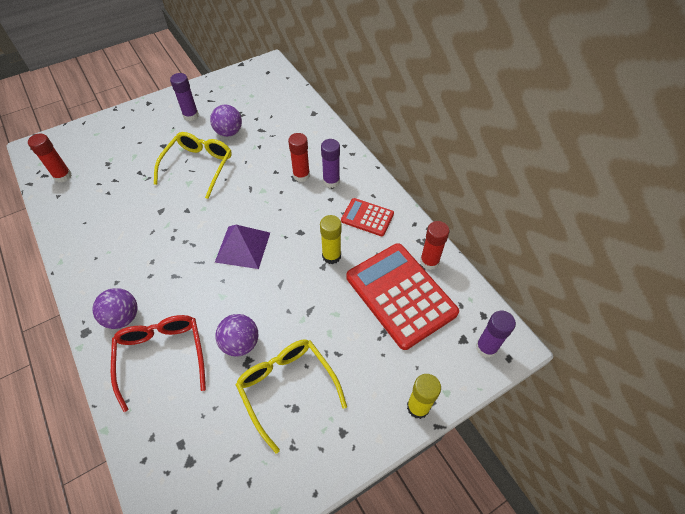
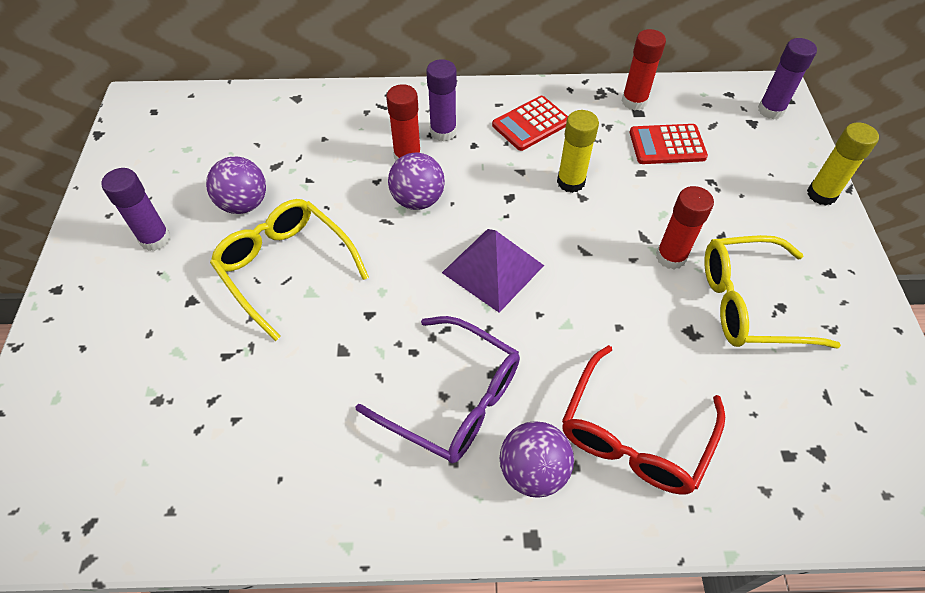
camera: 60 degrees left, 0 degrees up
(63, 176) = (123, 488): red glue stick -> red glue stick (671, 257)
(151, 267) = (454, 400): none -> purple glasses
(162, 356) = (634, 435): red glasses -> red glasses turned 75 degrees counterclockwise
(240, 343) = (658, 329): purple ball -> purple ball (417, 200)
(400, 295) = (667, 145): red calculator -> red calculator, size x0.51

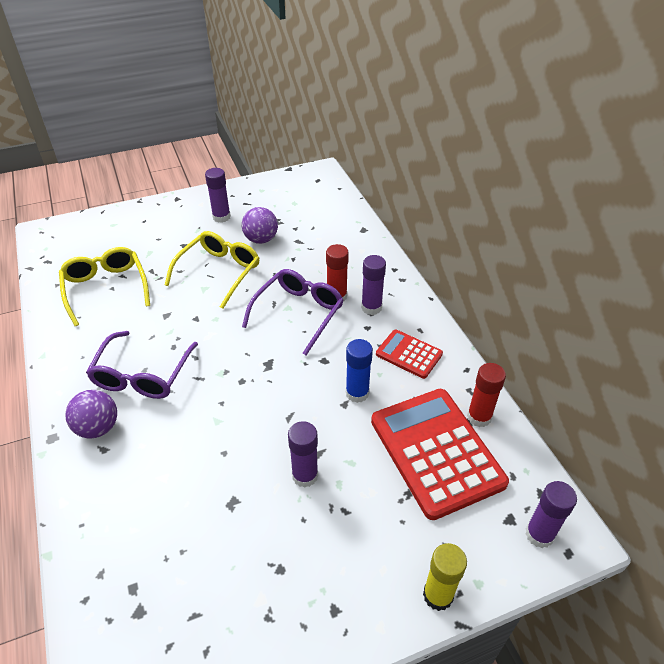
camera: 70 degrees right, 10 degrees down
(417, 200) = (298, 313): purple ball -> purple glasses
(493, 269) = (252, 368): purple pyramid -> none
(570, 182) = (357, 393): yellow glue stick -> blue glue stick
(634, 435) = (133, 479): red glasses -> none
(667, 145) = (436, 451): red calculator -> red calculator, size x1.95
(671, 257) = (305, 475): red glue stick -> purple glue stick
(748, 303) = (275, 541): yellow glasses -> yellow glasses (106, 288)

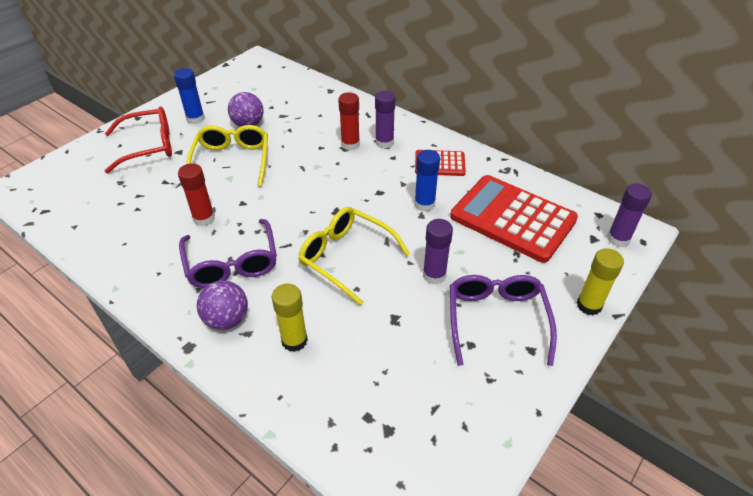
camera: 30 degrees left, 0 degrees up
(106, 288) = (131, 211): yellow glasses -> yellow glasses (346, 257)
(133, 477) = (294, 340): none -> yellow glue stick
(165, 231) = (149, 146): none -> red glasses
(221, 217) = (195, 119): purple glue stick -> blue glue stick
(298, 313) = (329, 167): purple glasses -> purple glasses (496, 319)
(479, 417) = (522, 185): red glue stick -> red glue stick (204, 218)

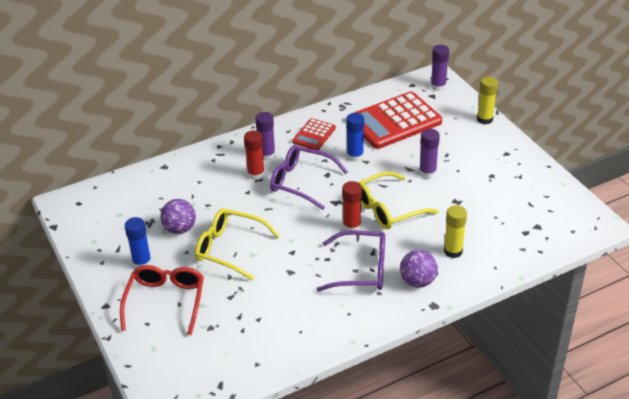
camera: 65 degrees left, 5 degrees down
(204, 218) = (298, 278): red glue stick -> red glue stick (352, 226)
(496, 319) = (477, 159): purple glasses -> purple glasses (301, 182)

